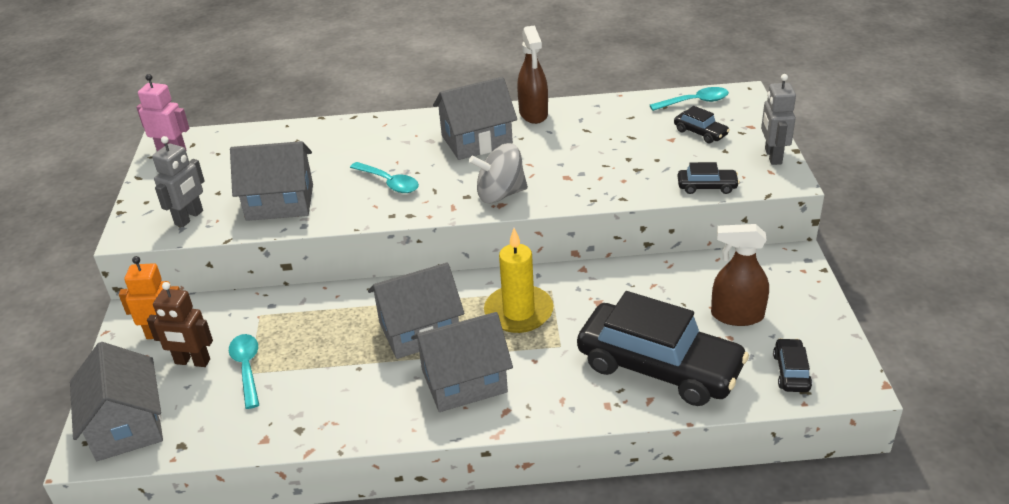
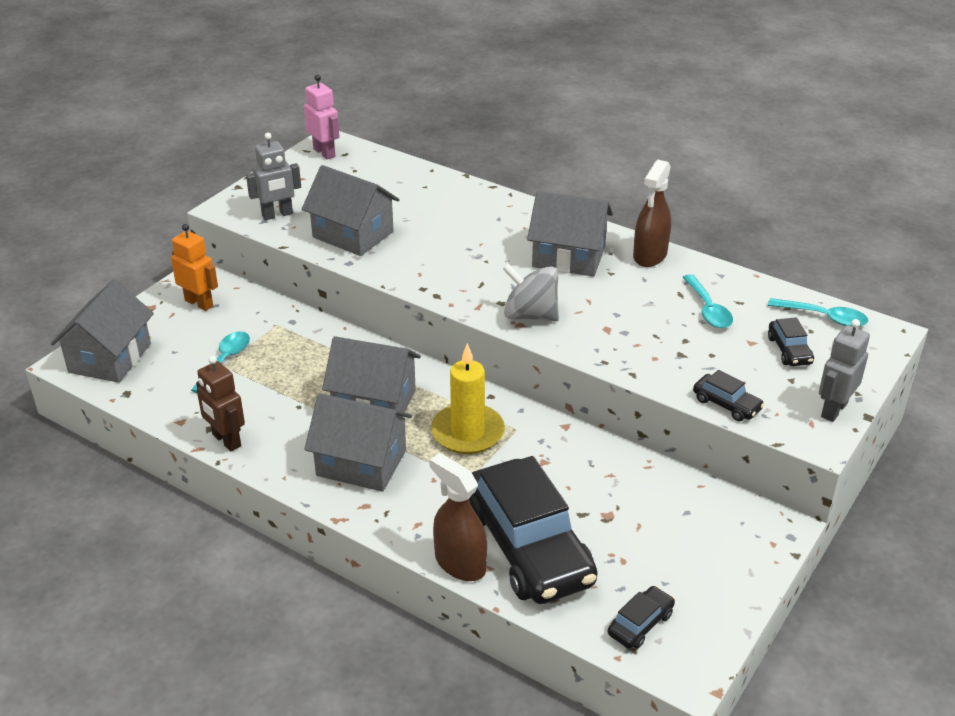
camera: 35 degrees right, 0 degrees up
(192, 362) = (195, 335): brown robot -> brown robot (226, 440)
(389, 183) = (453, 259): turquoise spoon -> turquoise spoon (708, 309)
(737, 315) = (653, 545): brown spray bottle -> brown spray bottle (460, 563)

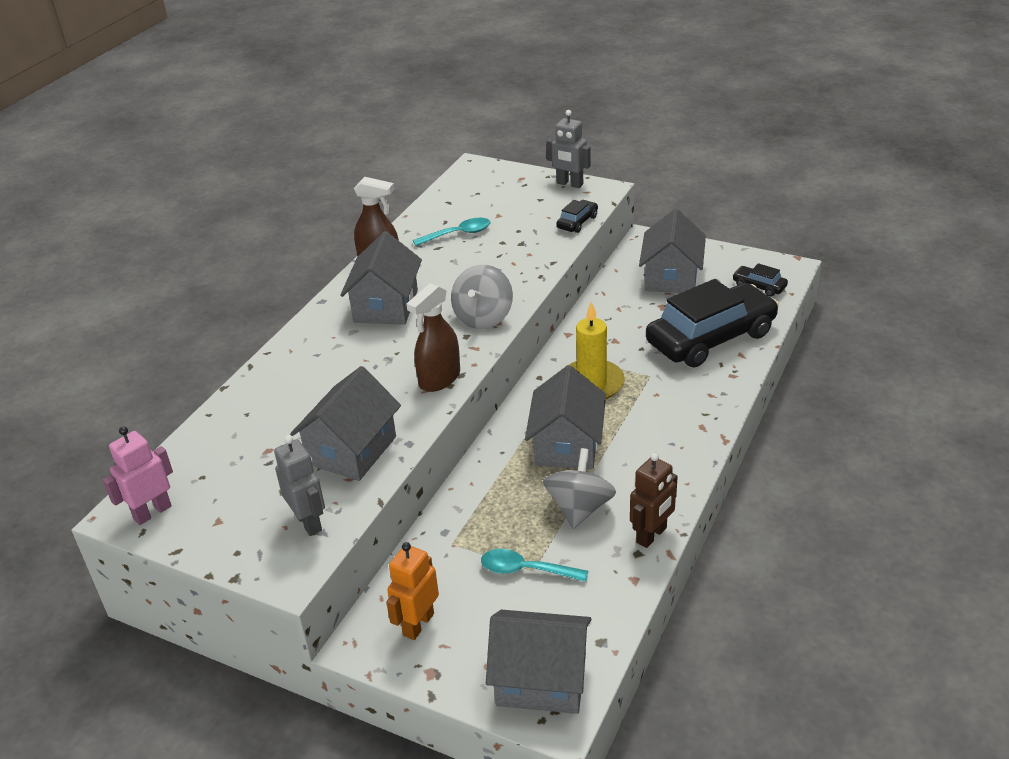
camera: 95 degrees left, 0 degrees up
(283, 400) = (579, 508): none -> grey spinning top
(361, 463) = (651, 438): grey house -> grey house (671, 277)
(460, 563) = (742, 367): brown spray bottle -> brown spray bottle (439, 379)
(789, 350) = (505, 200): black car -> none
(824, 317) = (460, 188): turquoise spoon -> none

